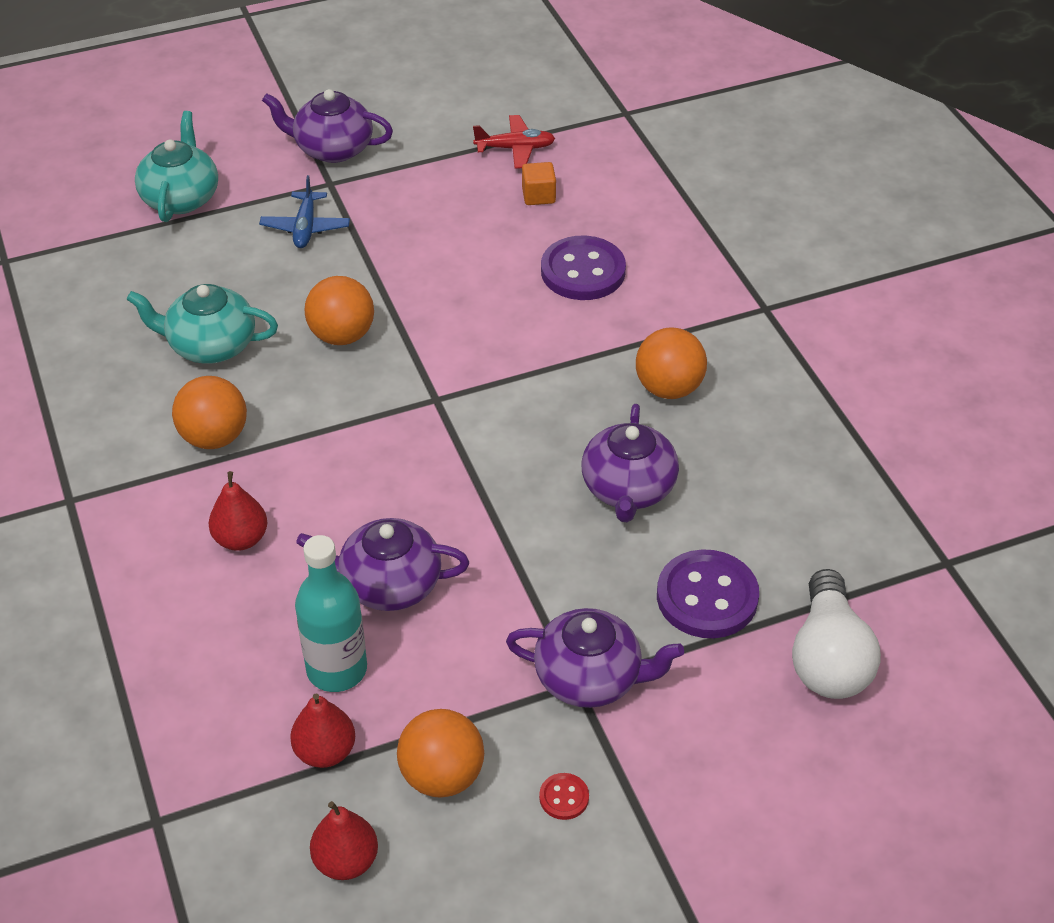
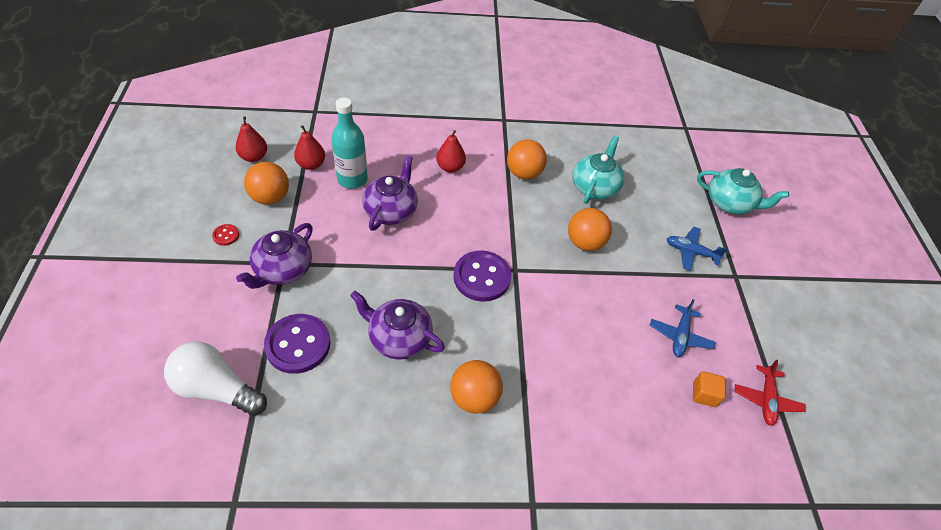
camera: 105 degrees right, 5 degrees up
(332, 149) = (774, 287): purple teapot -> none
(462, 223) = (680, 336): none -> blue plane
(583, 271) = (610, 391): purple button -> purple button (482, 277)

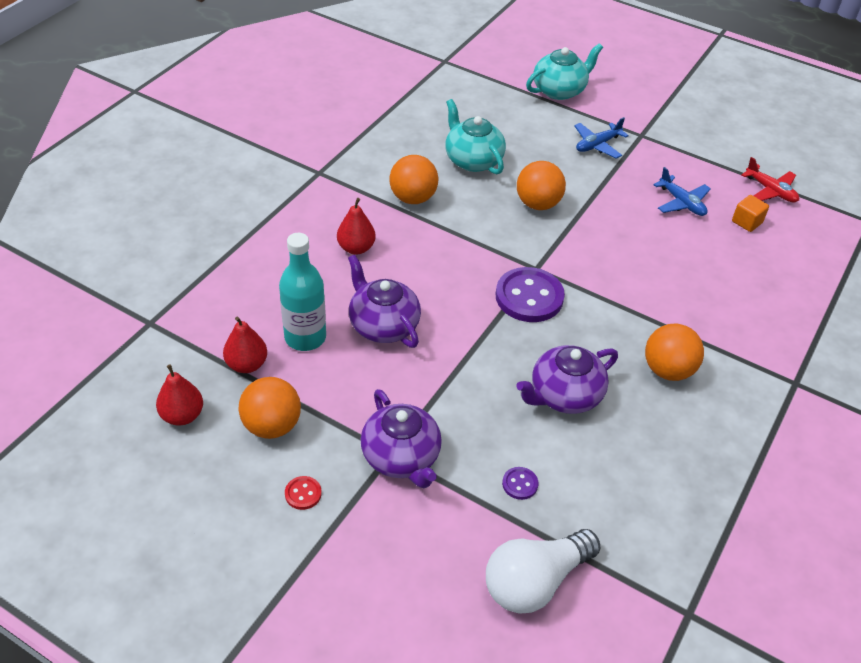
camera: 55 degrees left, 5 degrees down
(298, 345) = (520, 484): purple button -> purple button, size x0.44

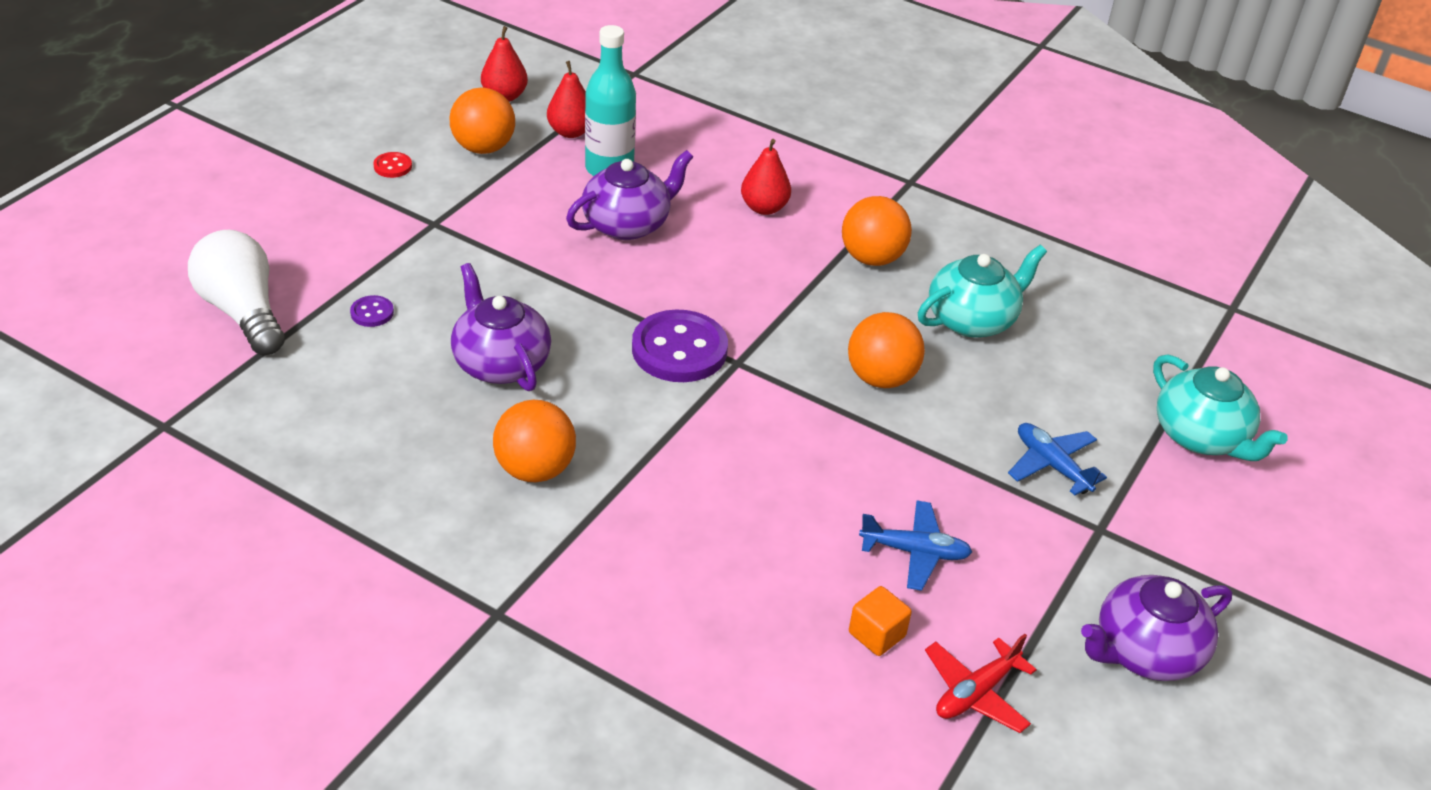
camera: 90 degrees right, 5 degrees down
(401, 457) = (426, 230): purple teapot -> purple teapot (1145, 651)
(682, 203) = (915, 552): blue plane -> blue plane turned 135 degrees counterclockwise

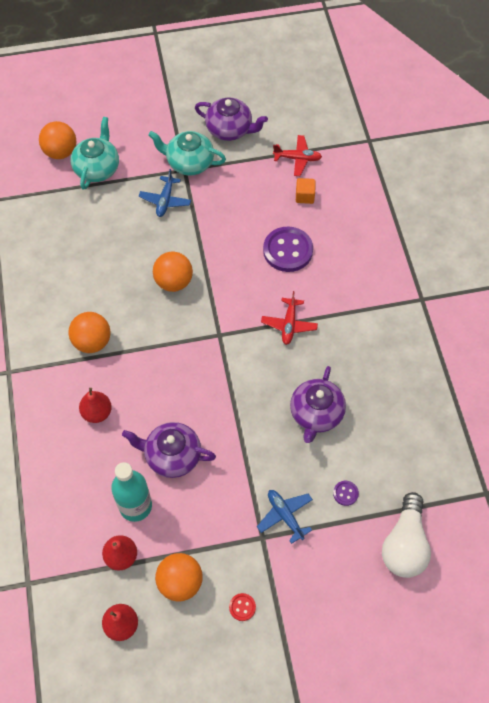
camera: 130 degrees left, 20 degrees up
(535, 469) = (353, 348): orange ball -> orange ball (60, 152)
(662, 435) = (289, 324): none -> red plane
(679, 350) = (235, 360): purple button -> purple button (288, 250)
(915, 552) = (256, 210): blue plane -> blue plane (285, 516)
(972, 319) = (99, 278): turquoise teapot -> turquoise teapot (189, 163)

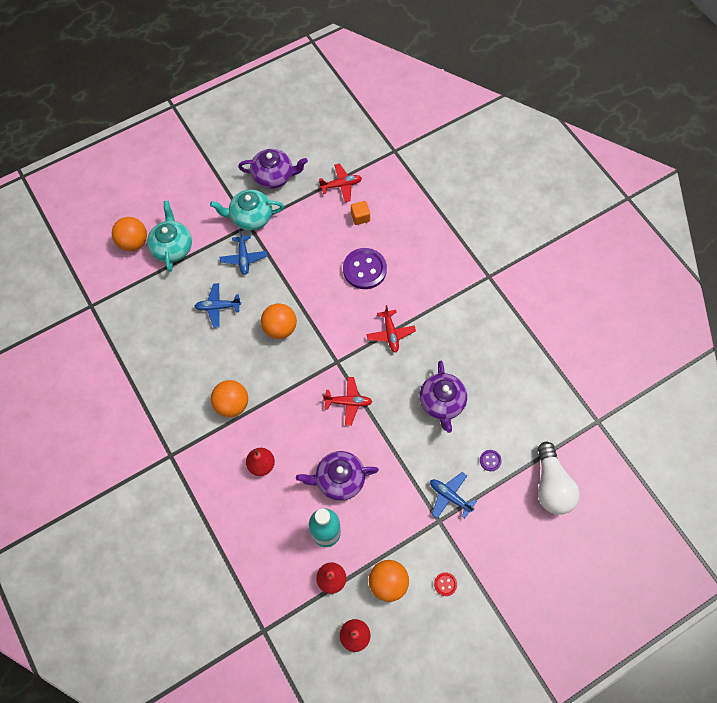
camera: 20 degrees left, 5 degrees up
(118, 241) = (218, 307): none -> blue plane
(214, 380) = (348, 402): none -> red plane

